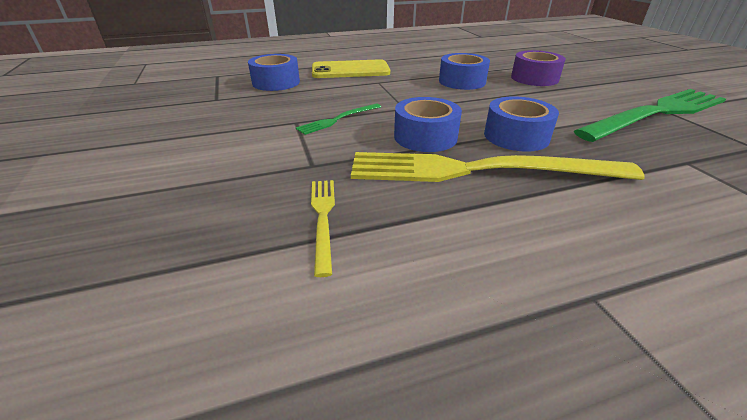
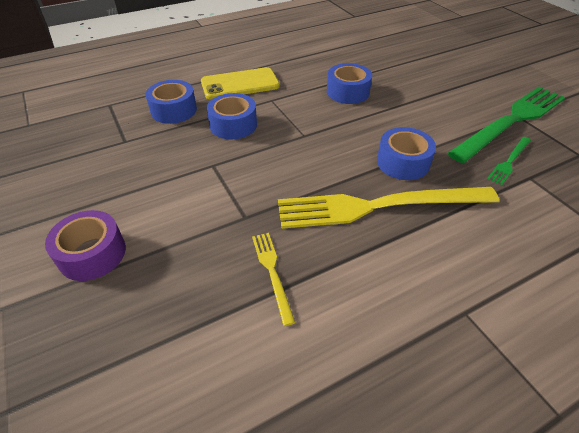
camera: 10 degrees left, 10 degrees up
(338, 119) = (249, 158): green fork -> green fork (509, 161)
(425, 137) = (330, 172): blue tape -> blue tape (233, 125)
(534, 78) = (411, 81): purple tape -> purple tape (92, 254)

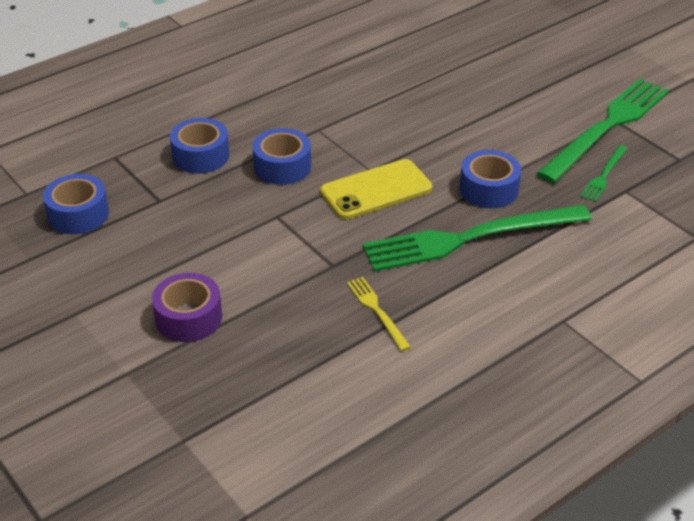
camera: 10 degrees left, 5 degrees down
(240, 84) = (270, 112): yellow phone -> yellow phone (376, 190)
(348, 92) = (410, 109): blue tape -> blue tape (78, 214)
(378, 206) = (469, 238): yellow fork -> green fork

